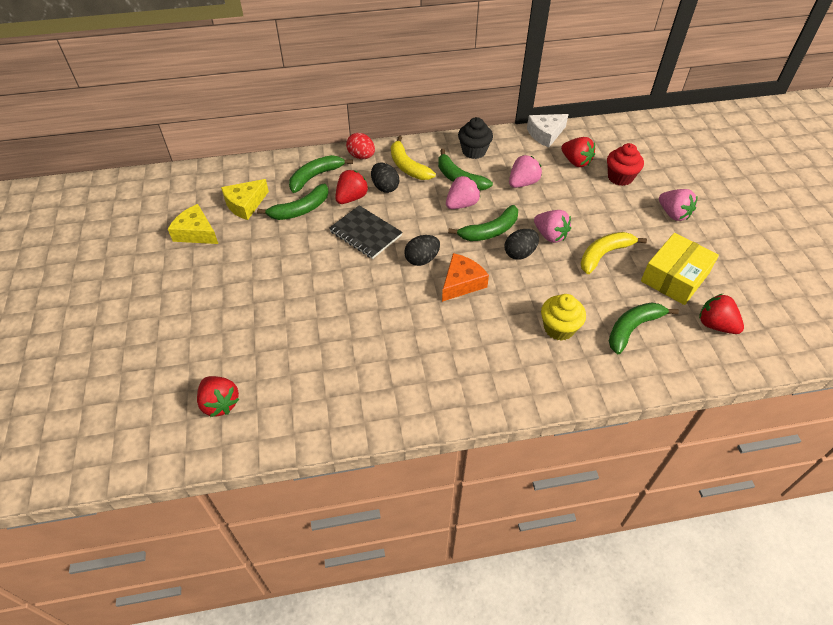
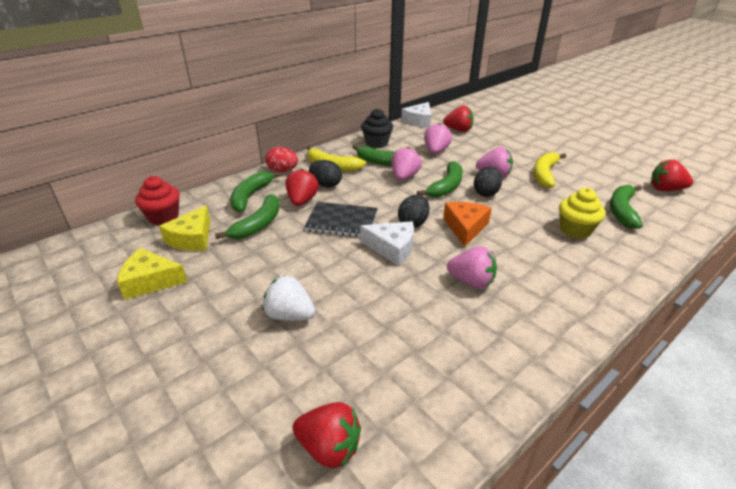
camera: 30 degrees left, 15 degrees down
(264, 302) = (290, 315): none -> white strawberry
(382, 277) = (392, 248): none -> white cheese
(620, 177) = (498, 130): red cupcake -> red cupcake (163, 217)
(673, 214) = (556, 139): pink strawberry -> pink strawberry (471, 281)
(674, 277) = (605, 172): yellow box -> none

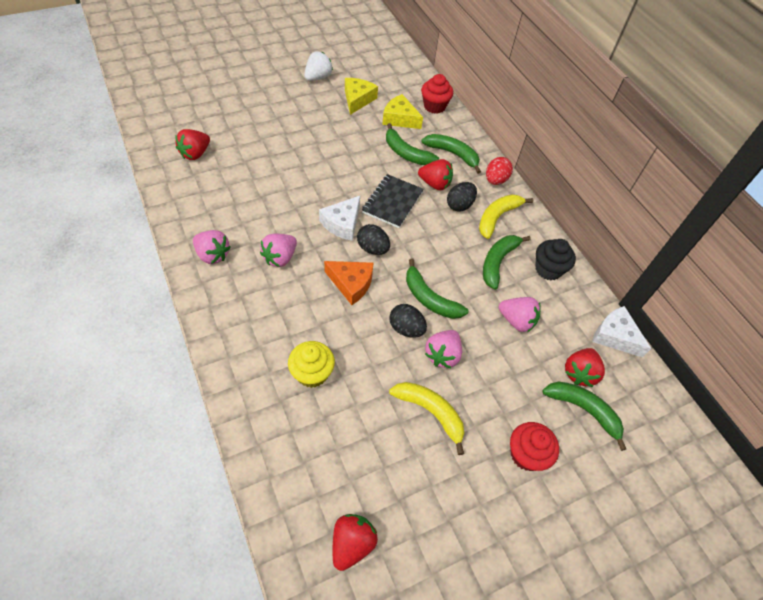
camera: 100 degrees right, 20 degrees up
(290, 315) = (295, 155): white strawberry -> white strawberry (318, 77)
(404, 177) = (460, 269): pink strawberry -> pink strawberry (213, 255)
(534, 142) = (526, 454): none -> red cupcake
(622, 211) = (326, 447): green banana -> green banana (583, 410)

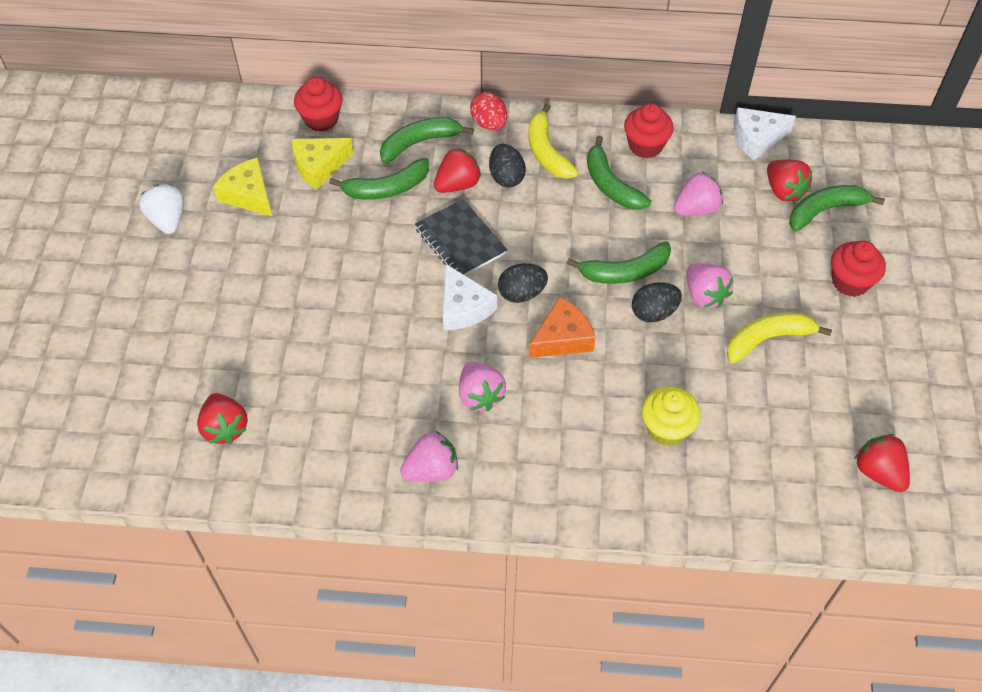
camera: 55 degrees left, 0 degrees up
(548, 269) = (645, 146): black cupcake -> red cupcake

